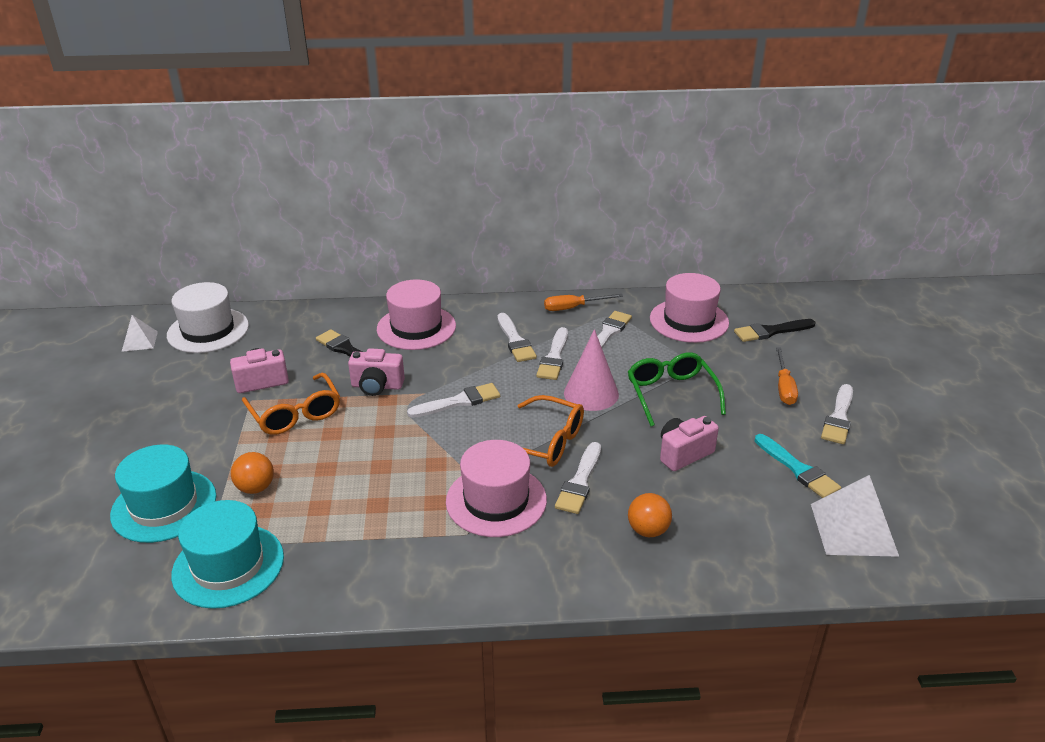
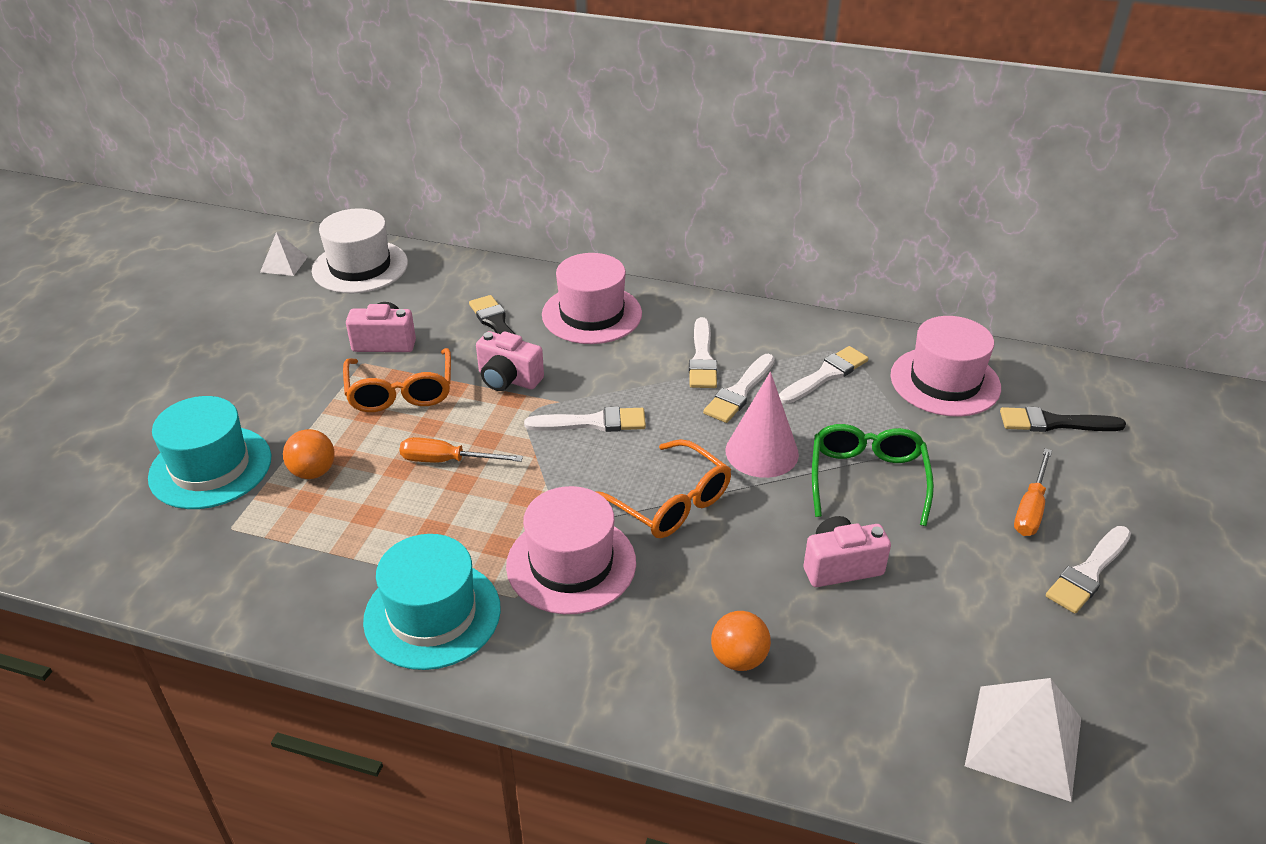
camera: 20 degrees right, 5 degrees up
(228, 565) = (238, 558): turquoise hat -> turquoise hat (432, 614)
(573, 308) = (799, 330): orange screwdriver -> orange screwdriver (447, 461)
(580, 482) = (686, 568): white brush -> none
(798, 469) = (989, 632): turquoise brush -> none

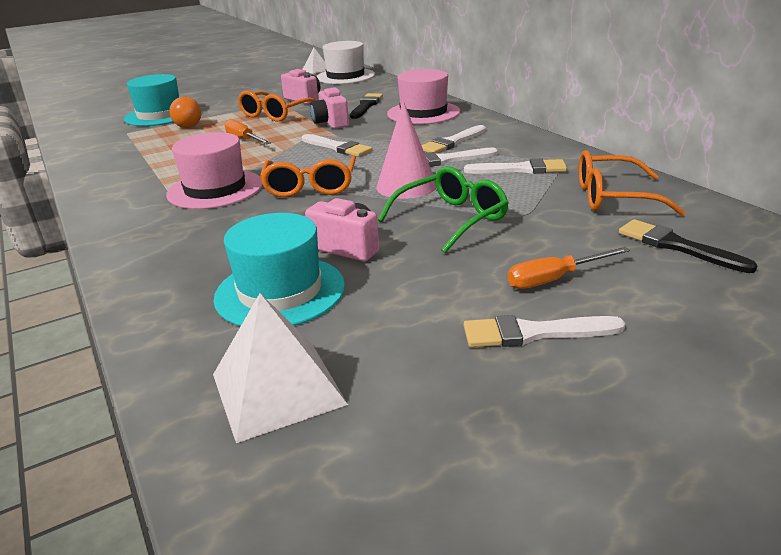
camera: 45 degrees right, 10 degrees down
(432, 614) = (126, 182): turquoise hat -> turquoise hat (280, 291)
(739, 658) = (206, 256): orange ball -> none
(945, 381) = (613, 197): pink hat -> orange glasses

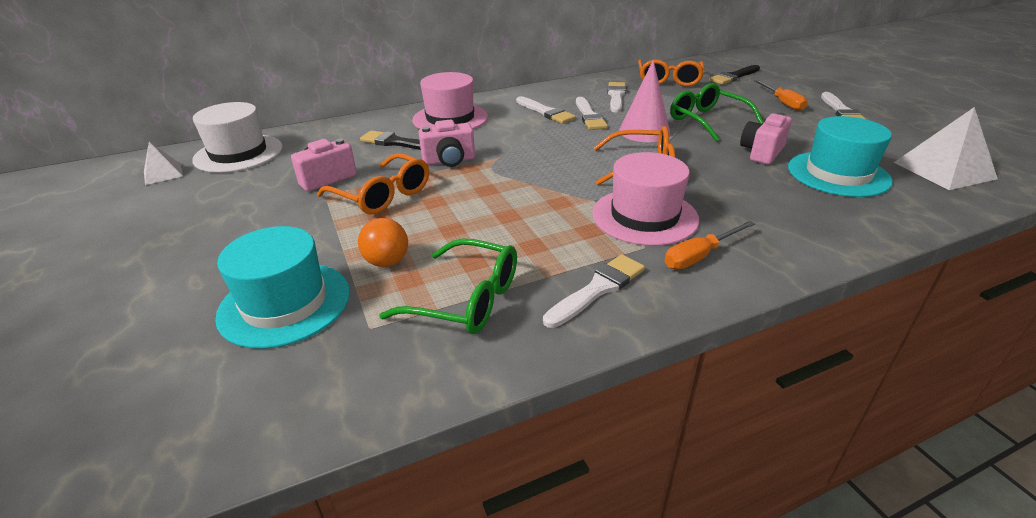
camera: 85 degrees left, 5 degrees up
(137, 148) = (466, 300): none -> green glasses
(244, 139) = (479, 211): orange screwdriver -> orange screwdriver (699, 256)
(338, 147) = (537, 157): white brush -> white brush (598, 289)

